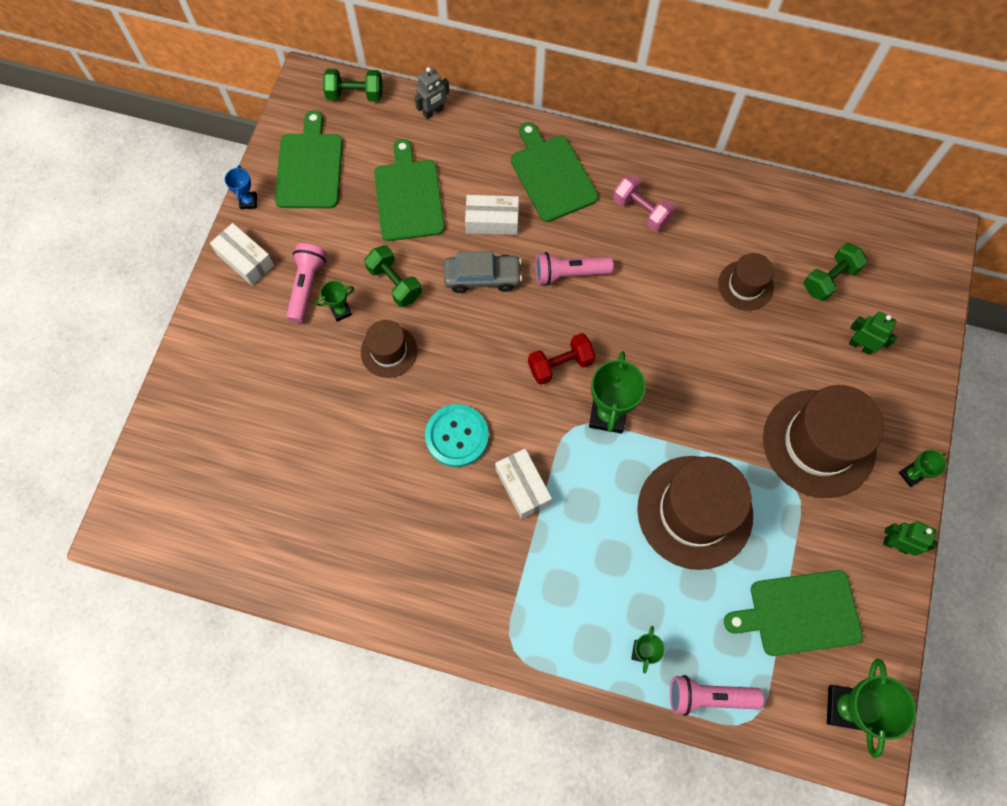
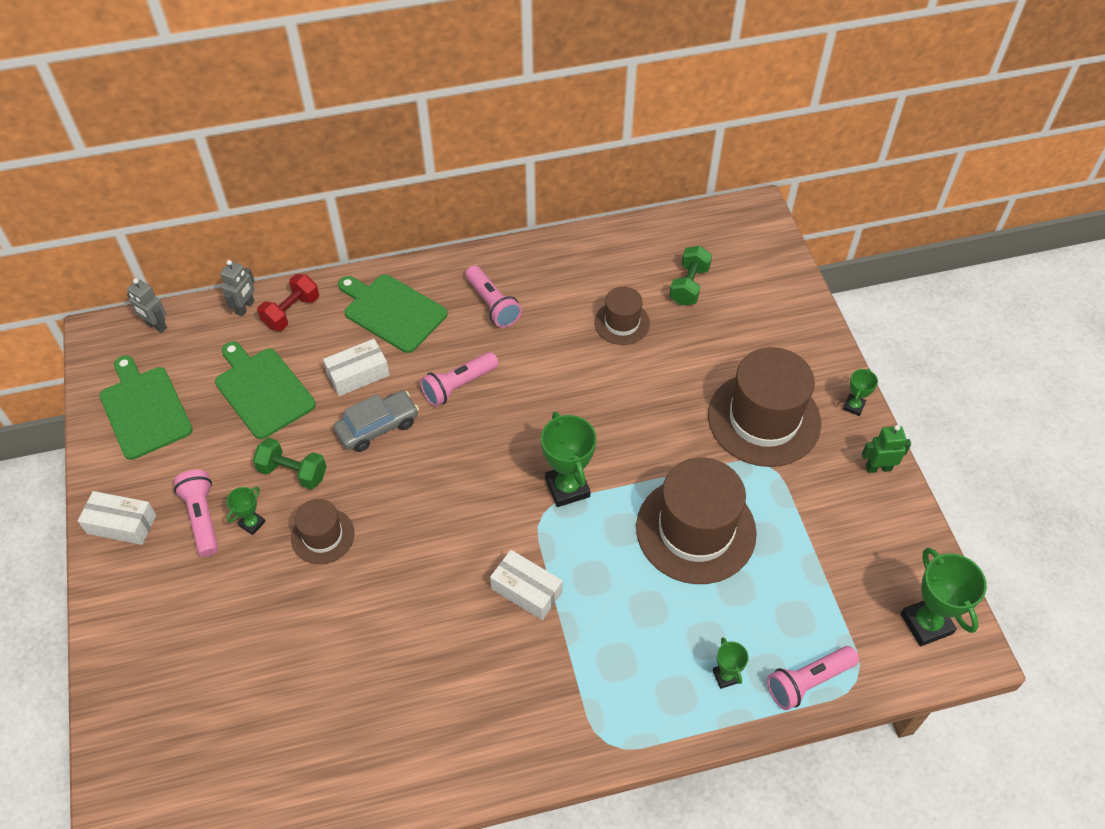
camera: 30 degrees left, 15 degrees down
(248, 202) = (95, 469): blue trophy -> none
(355, 95) = (156, 326): green dumbbell -> grey robot
(457, 436) = (436, 578): turquoise button -> none
(560, 365) = (497, 467): red dumbbell -> red dumbbell (291, 312)
(641, 211) = (492, 304): pink dumbbell -> pink flashlight
(799, 613) = (838, 566): green cutting board -> none
(860, 346) = (747, 325): green robot -> none

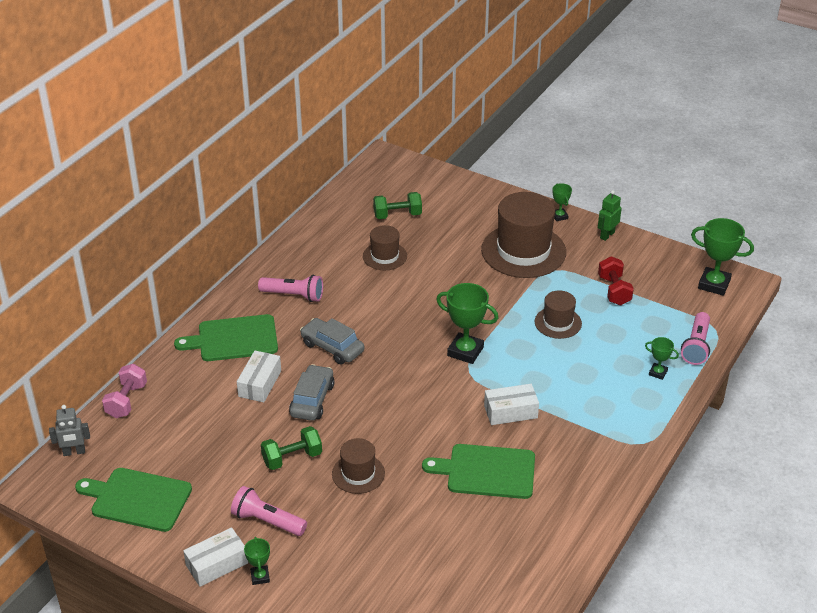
camera: 45 degrees left, 15 degrees down
(245, 307) = (126, 401): grey robot -> pink dumbbell
(252, 523) = (304, 500): green trophy -> green trophy (260, 577)
(262, 390) = (207, 433): green cutting board -> green cutting board (487, 471)
(291, 312) = (164, 382): red dumbbell -> red dumbbell (614, 290)
(458, 386) = (332, 347): pink flashlight -> grey car
(689, 285) = (397, 215): green dumbbell -> green dumbbell turned 75 degrees counterclockwise
(695, 530) = (558, 323): brown hat -> brown hat, size x0.52

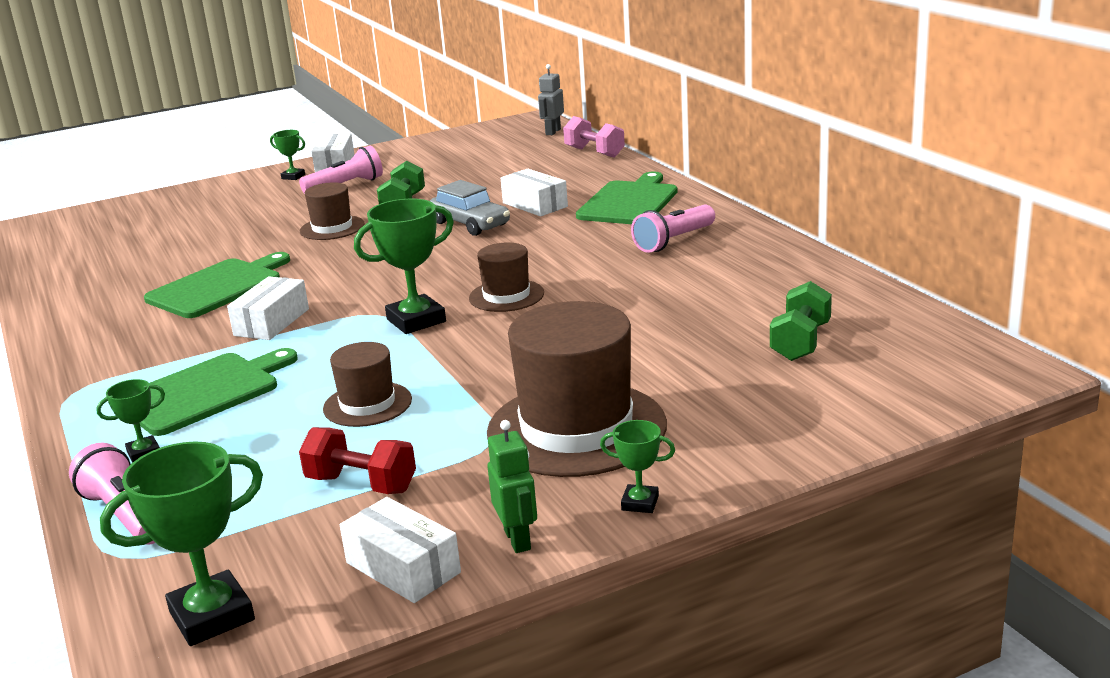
camera: 125 degrees right, 15 degrees down
(137, 499) = (457, 147): green cutting board -> green cutting board (204, 392)
(332, 347) = (542, 246): grey car -> none
(384, 256) = (696, 311): brown hat -> brown hat (506, 296)
(647, 254) = (403, 568): none -> white box

